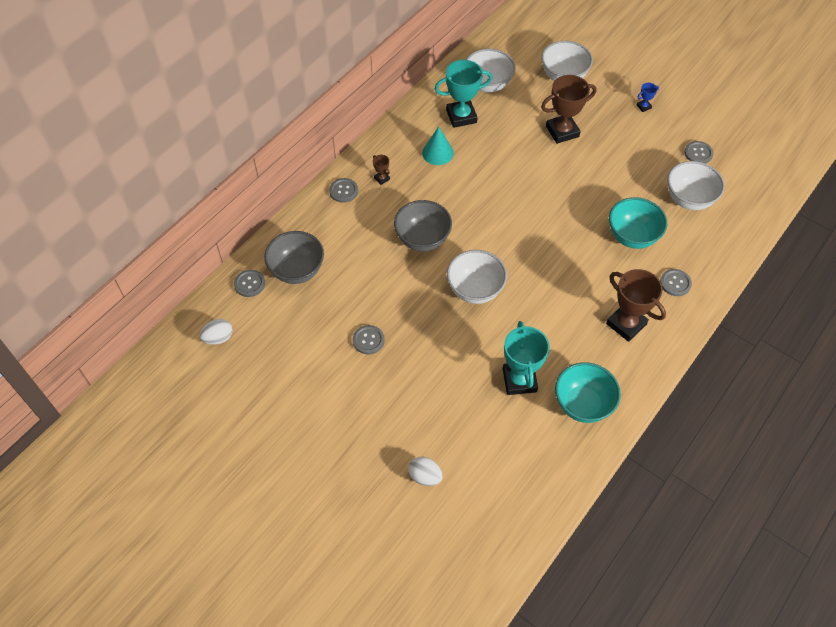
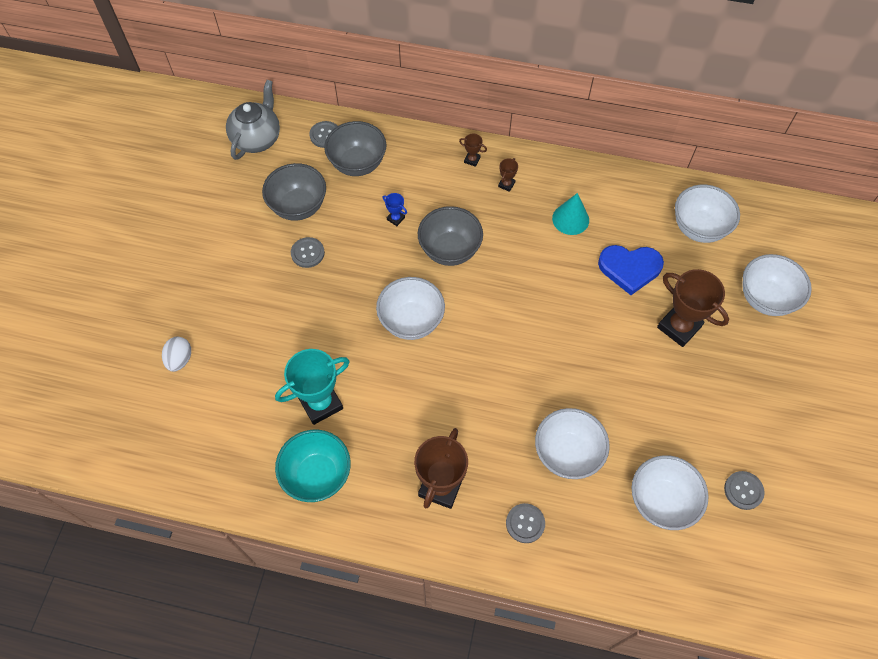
camera: 65 degrees right, 5 degrees up
(218, 338) = (257, 139): white egg -> grey teapot
(315, 330) = (298, 207): none -> grey bowl
(343, 191) = (472, 160): grey button -> brown trophy
(461, 116) = (635, 221): turquoise trophy -> none
(500, 137) = (629, 269): none -> blue heart
(632, 237) = (567, 454): turquoise bowl -> white bowl
(643, 107) = (778, 402): blue trophy -> blue trophy (395, 218)

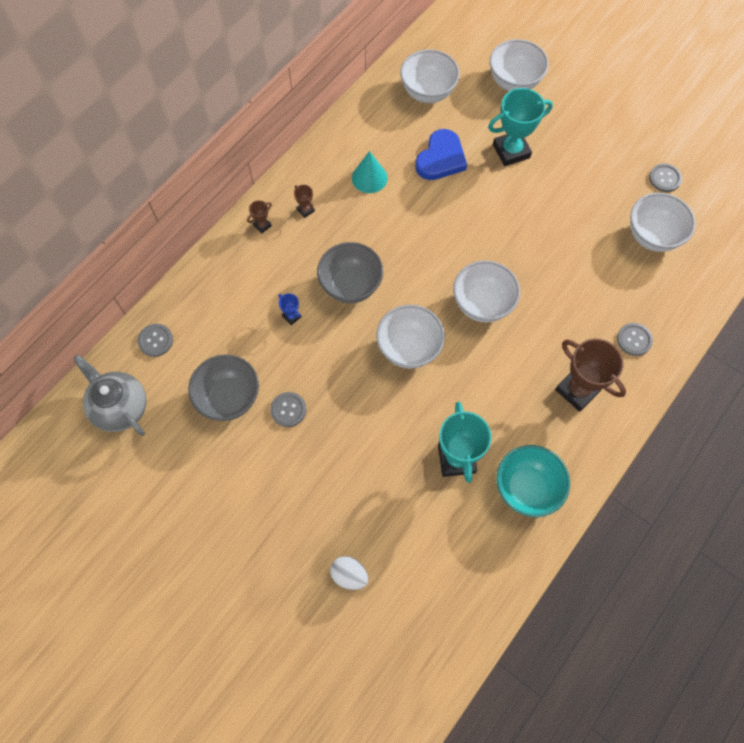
camera: 65 degrees left, 5 degrees up
(358, 164) = (209, 324): grey bowl -> none
(395, 218) = (291, 316): blue trophy -> blue trophy turned 75 degrees clockwise
(567, 454) = (587, 282): white bowl -> white bowl (482, 304)
(679, 327) = (511, 151): brown trophy -> turquoise trophy

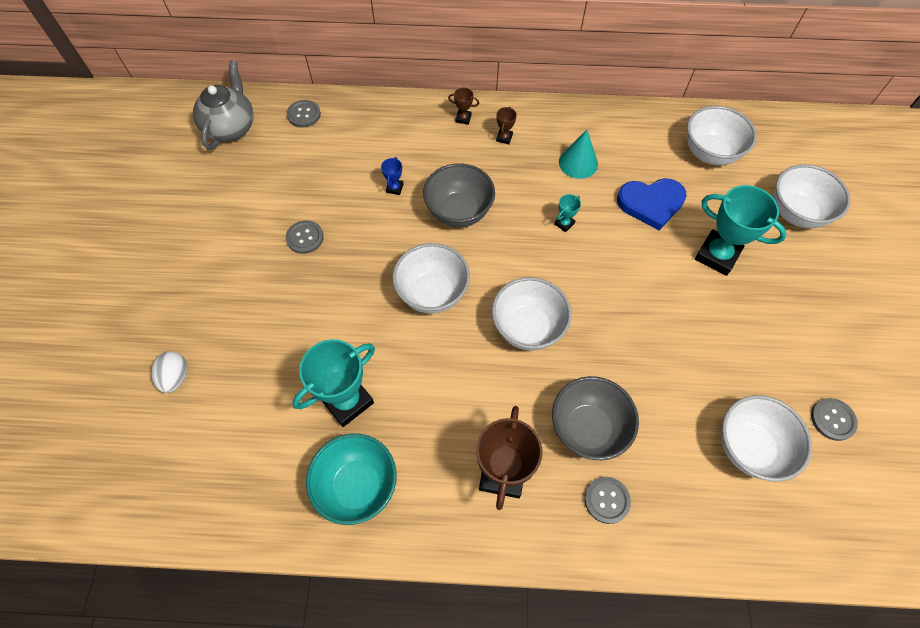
camera: 55 degrees right, 5 degrees down
(229, 398) = (287, 191): grey bowl -> grey bowl (587, 428)
(415, 223) = (564, 223): none -> turquoise trophy

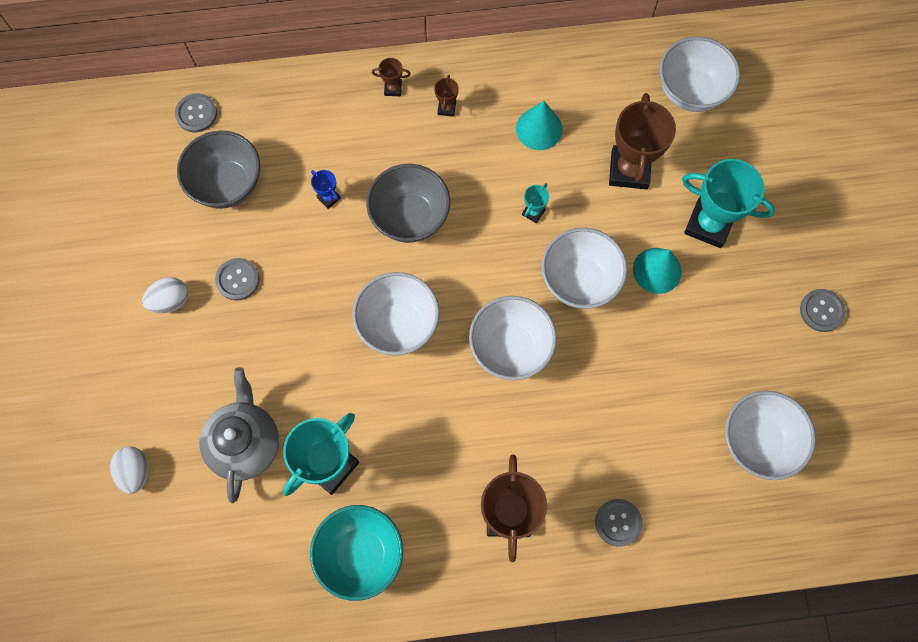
camera: 10 degrees left, 10 degrees up
(231, 128) = (111, 146): grey teapot -> grey teapot (245, 443)
(245, 245) = (170, 301): none -> white egg
(394, 188) = (328, 198): blue trophy -> blue trophy turned 45 degrees counterclockwise
(587, 428) = (589, 450): grey bowl -> grey bowl (227, 184)
(651, 203) = (629, 170): blue heart -> brown trophy
(667, 285) = (657, 270): none -> turquoise cone
(796, 213) = (793, 156): white bowl -> white bowl (579, 280)
(832, 419) = (840, 396): grey button -> grey button (821, 311)

